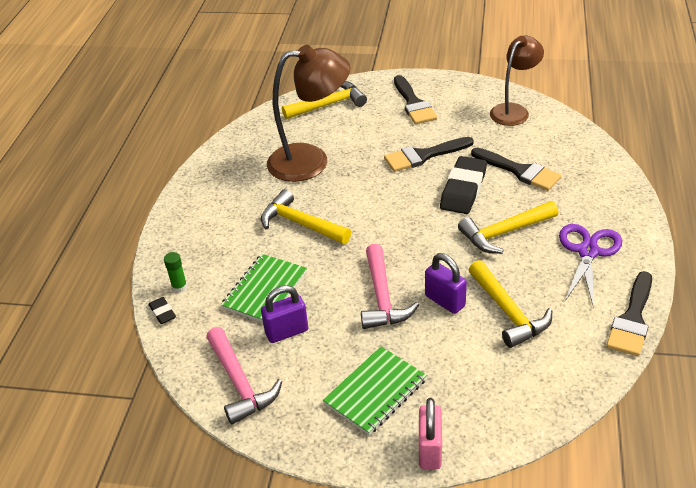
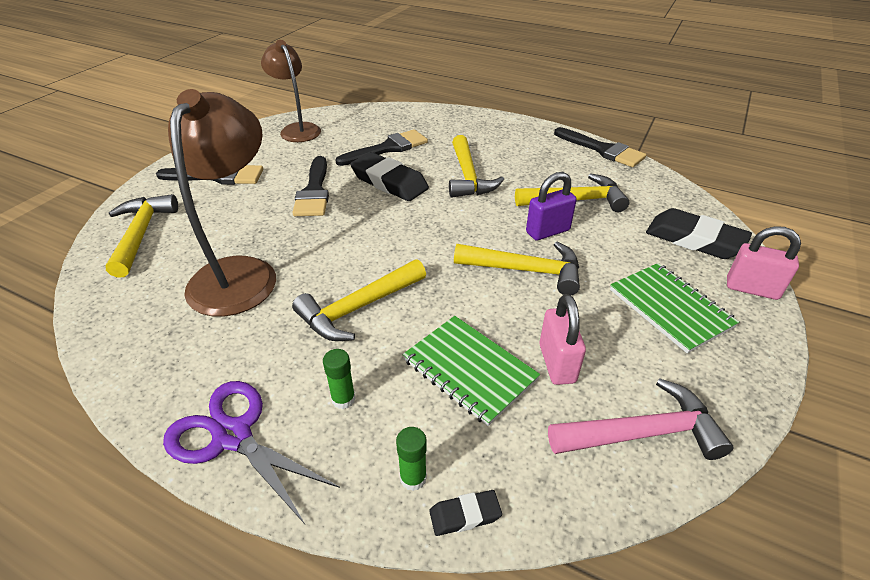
camera: 75 degrees left, 0 degrees up
(223, 243) = (343, 399): none -> green glue stick
(287, 332) = (557, 363): purple padlock -> pink padlock
(382, 297) = (526, 270): pink hammer -> yellow hammer
(490, 406) = (694, 239): none -> black eraser
(588, 252) = (516, 146): purple scissors -> purple scissors (233, 436)

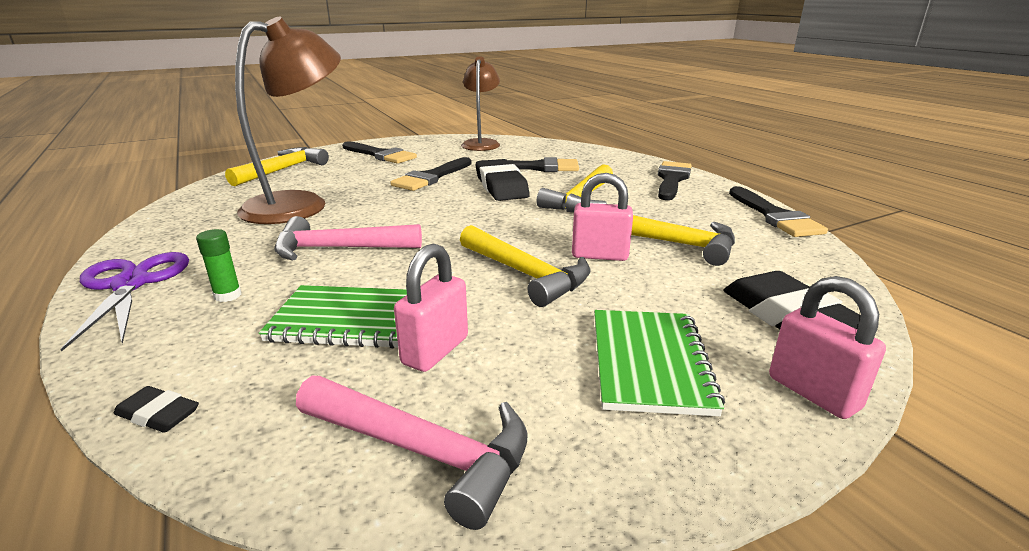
camera: 35 degrees right, 15 degrees down
(358, 308) = (338, 249): yellow hammer -> pink hammer
(413, 478) = (175, 367): green glue stick -> none
(469, 370) = (349, 320): green notebook -> green notebook turned 75 degrees counterclockwise
(503, 130) = (672, 179): none -> black brush
(547, 231) = (599, 255): purple padlock -> pink padlock

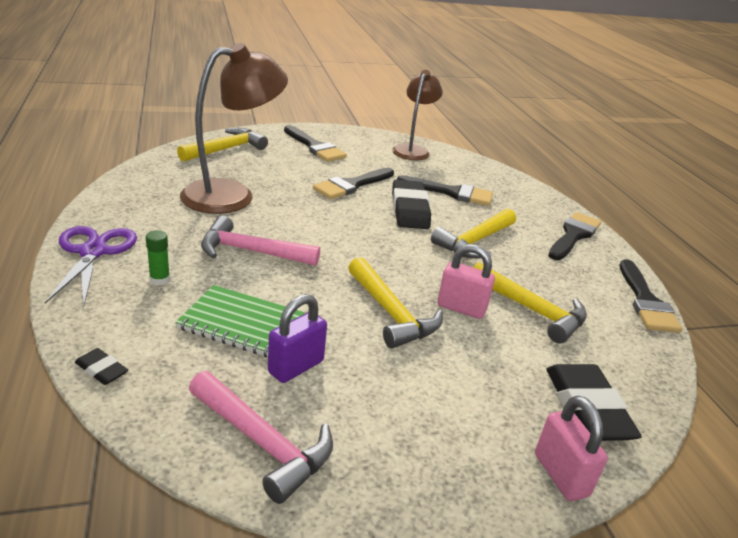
camera: 10 degrees right, 5 degrees up
(435, 351) = (296, 367): pink padlock -> purple padlock
(649, 362) = (450, 418): green notebook -> none

